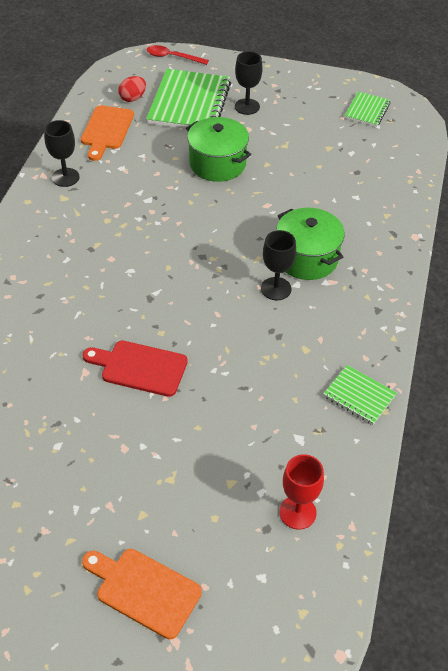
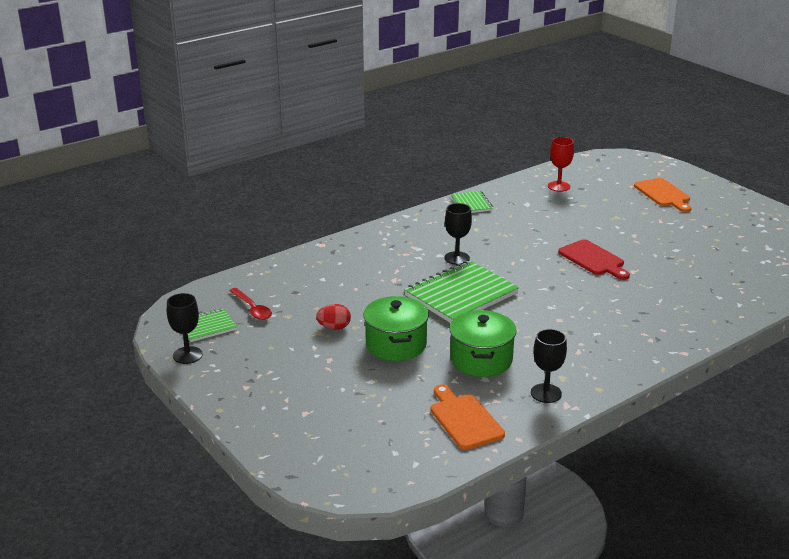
camera: 140 degrees left, 20 degrees down
(106, 130) = (464, 419): orange cutting board -> orange cutting board turned 75 degrees counterclockwise
(133, 98) = (401, 441): red egg -> red egg (334, 327)
(173, 57) = (301, 469): red spoon -> red spoon (252, 309)
(189, 103) = (351, 407): green notebook -> green notebook (461, 294)
(247, 106) = (302, 378): black goblet -> black goblet (187, 355)
(307, 258) = (413, 263): green pot -> green pot (481, 359)

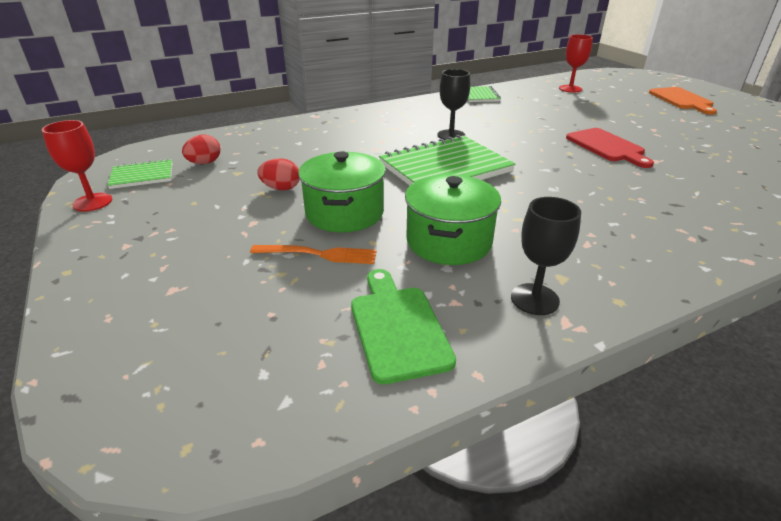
camera: 10 degrees right, 5 degrees up
(187, 355) = (92, 202): black goblet -> red goblet
(252, 309) = (204, 163): red spoon -> red egg
(392, 378) = (318, 254): none -> orange fork
(464, 419) = (397, 327): orange cutting board -> green cutting board

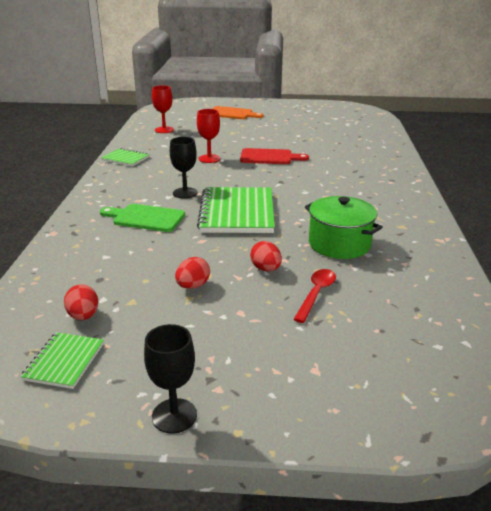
camera: 60 degrees left, 5 degrees down
(92, 202) = (94, 404): red goblet -> red goblet (209, 159)
(318, 254) = (316, 294): orange fork -> red spoon
(344, 213) = (266, 269): green pot -> red egg
(397, 327) = (418, 288): green cutting board -> green cutting board (145, 218)
(534, 299) = (416, 240): black goblet -> black goblet (174, 416)

